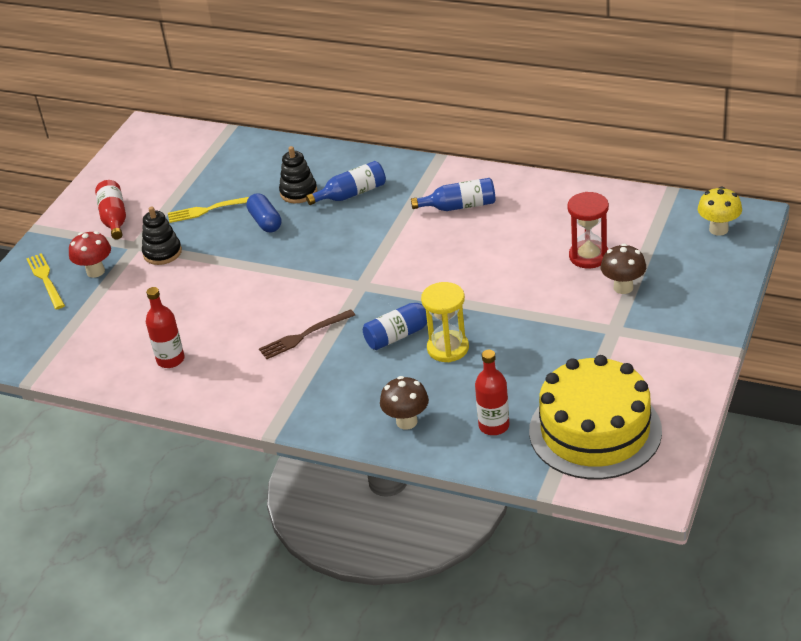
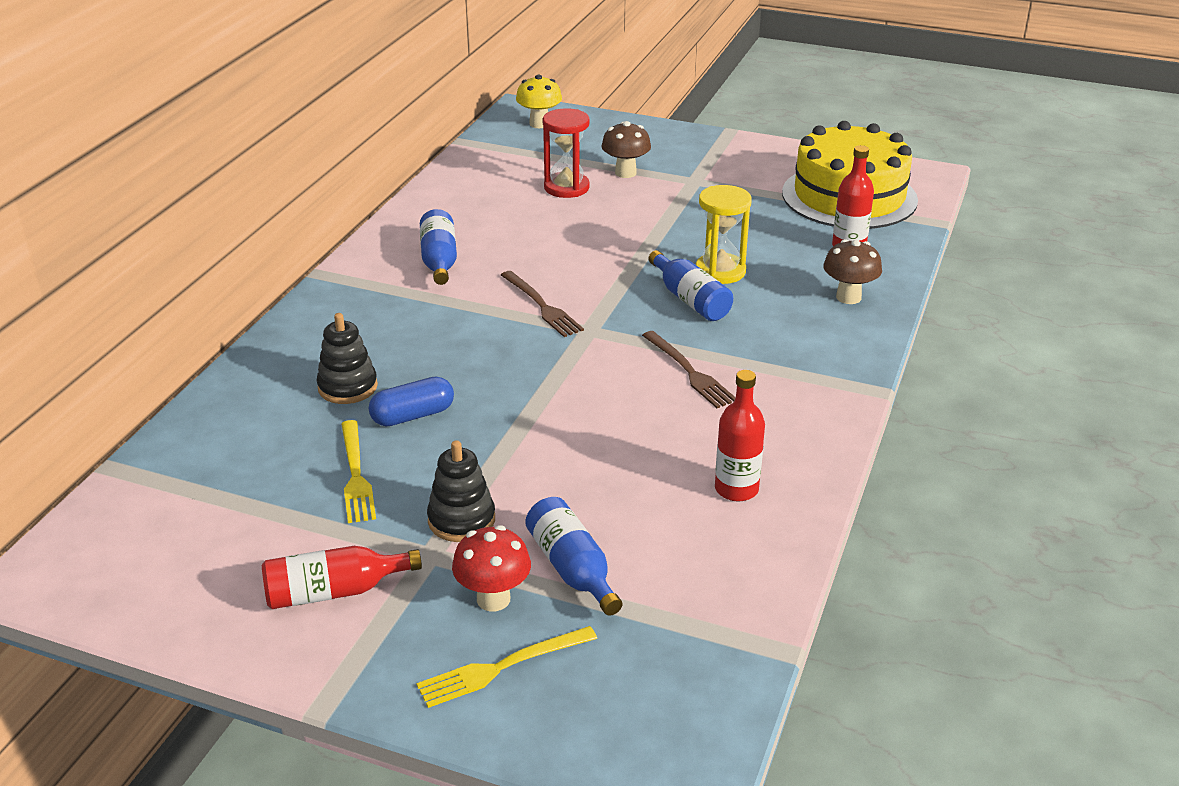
camera: 95 degrees left, 5 degrees down
(351, 194) = (374, 340): blue bottle -> blue bottle (572, 569)
(394, 260) = (542, 306): none -> brown fork

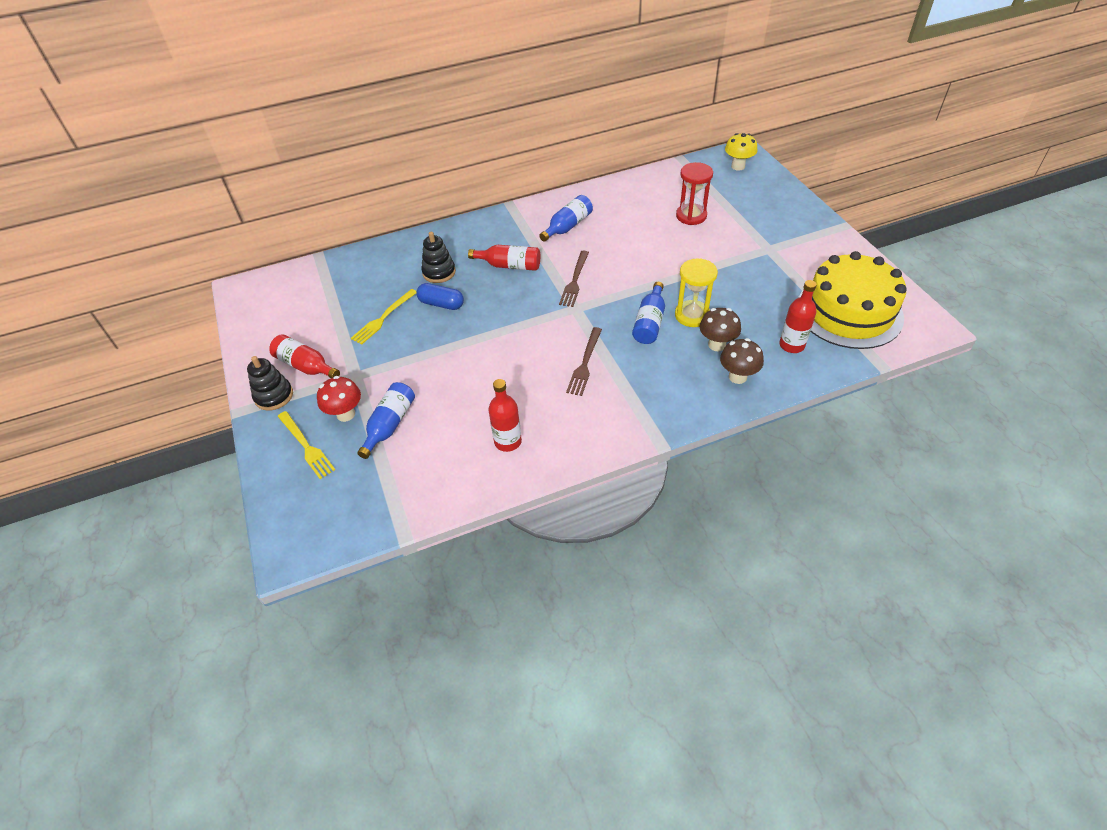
camera: 50 degrees right, 15 degrees up
(434, 332) = (510, 265): none -> red bottle
(461, 520) = (387, 369): black stacking toy -> black stacking toy (274, 396)
(501, 667) = (306, 446): yellow fork -> yellow fork turned 150 degrees counterclockwise
(625, 173) = (737, 223): brown mushroom -> brown mushroom (717, 345)

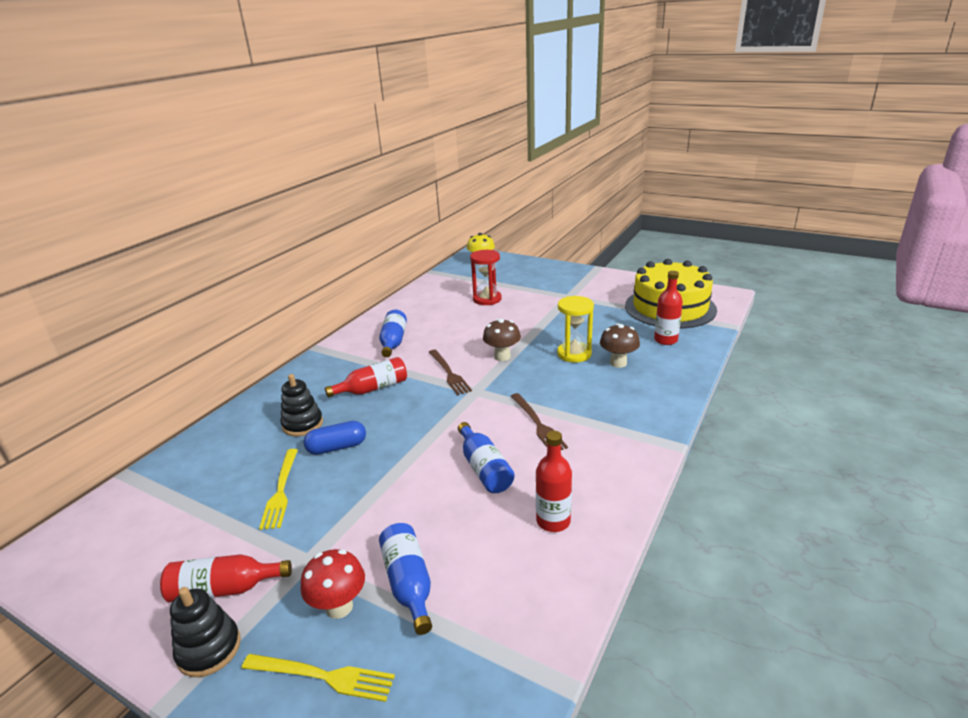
camera: 40 degrees left, 20 degrees down
(649, 322) = (549, 372): blue bottle -> blue bottle (484, 468)
(737, 377) = (661, 374): brown mushroom -> brown mushroom (502, 356)

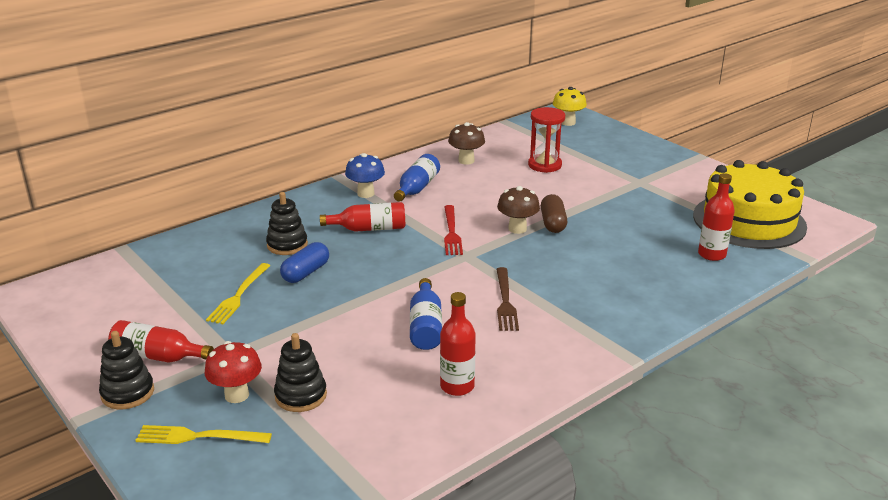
camera: 20 degrees right, 0 degrees up
(323, 676) = (198, 436): yellow fork -> yellow fork turned 150 degrees clockwise
(337, 447) = (305, 273): blue capsule -> blue capsule turned 60 degrees counterclockwise
(350, 357) = (366, 194): none -> blue mushroom
(408, 583) = (301, 395): blue bottle -> black stacking toy
(449, 373) = (451, 232): brown fork -> red fork
(527, 345) = (553, 223): none -> brown capsule
(574, 354) = (596, 244): yellow hourglass -> none
(618, 363) = (637, 265): brown mushroom -> brown mushroom (466, 161)

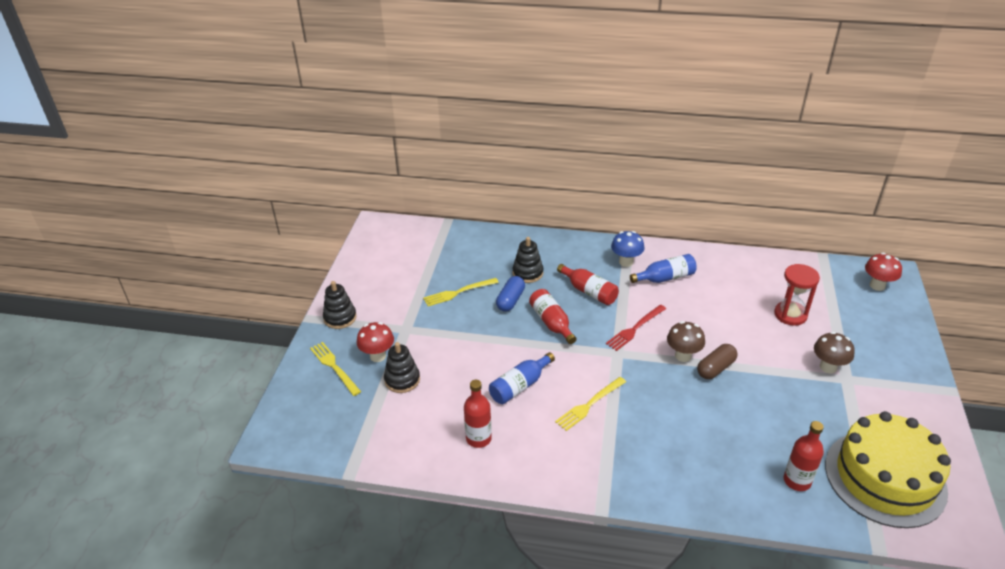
camera: 50 degrees right, 10 degrees up
(158, 356) = (377, 305): red bottle -> red bottle (551, 322)
(305, 273) = (510, 300): blue capsule -> blue capsule turned 60 degrees counterclockwise
(466, 161) = (735, 275): brown mushroom -> brown mushroom (828, 367)
(505, 301) = (589, 405): brown fork -> yellow fork
(568, 122) = (877, 286): yellow mushroom -> red mushroom

